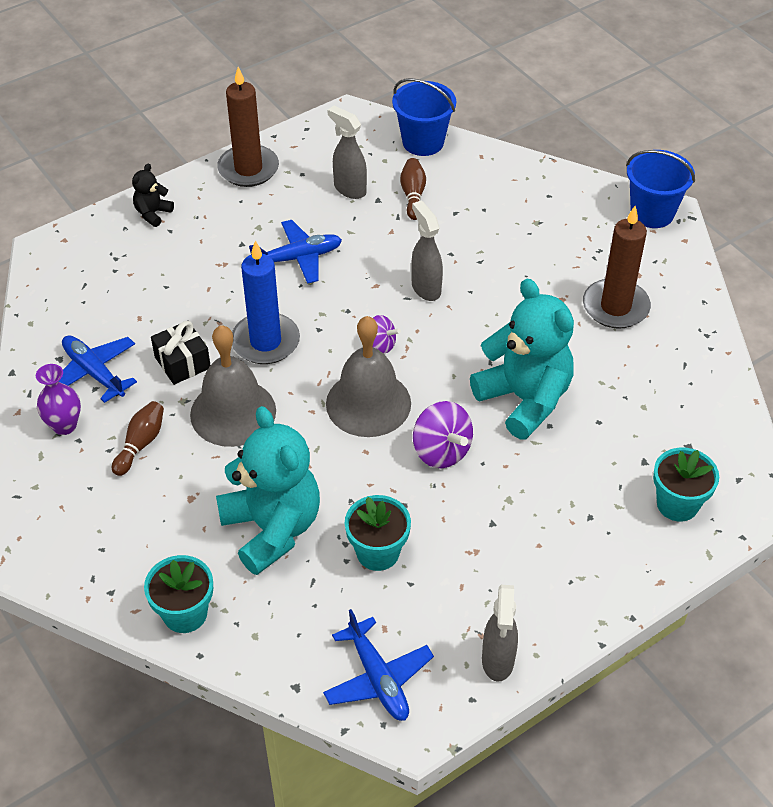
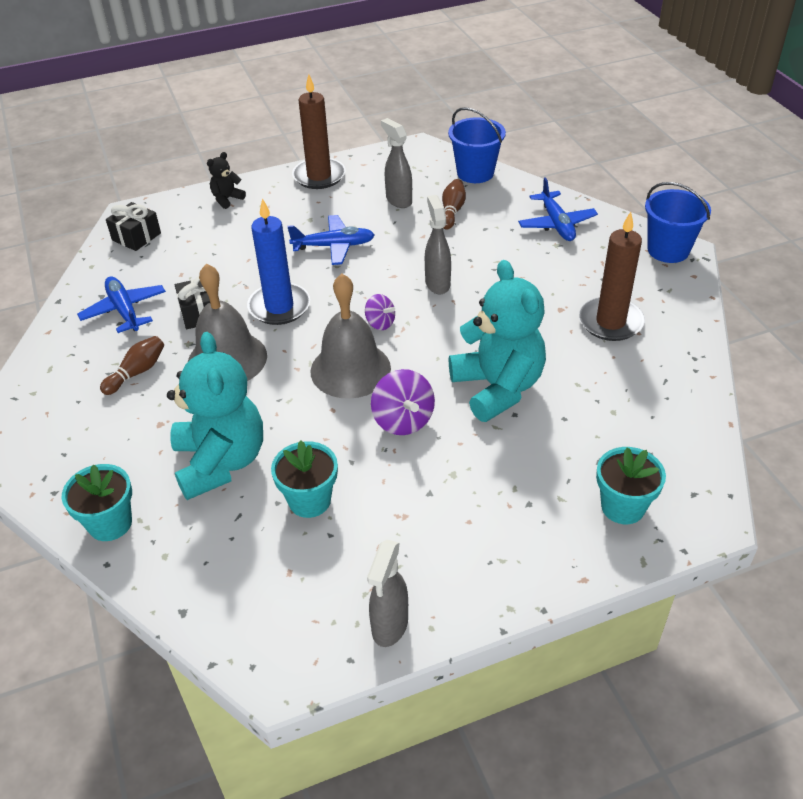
camera: 15 degrees right, 5 degrees down
(64, 425) = (80, 348): purple vase -> none
(67, 277) = (136, 237): none -> black gift
(378, 678) = (264, 619): blue plane -> blue plane (556, 224)

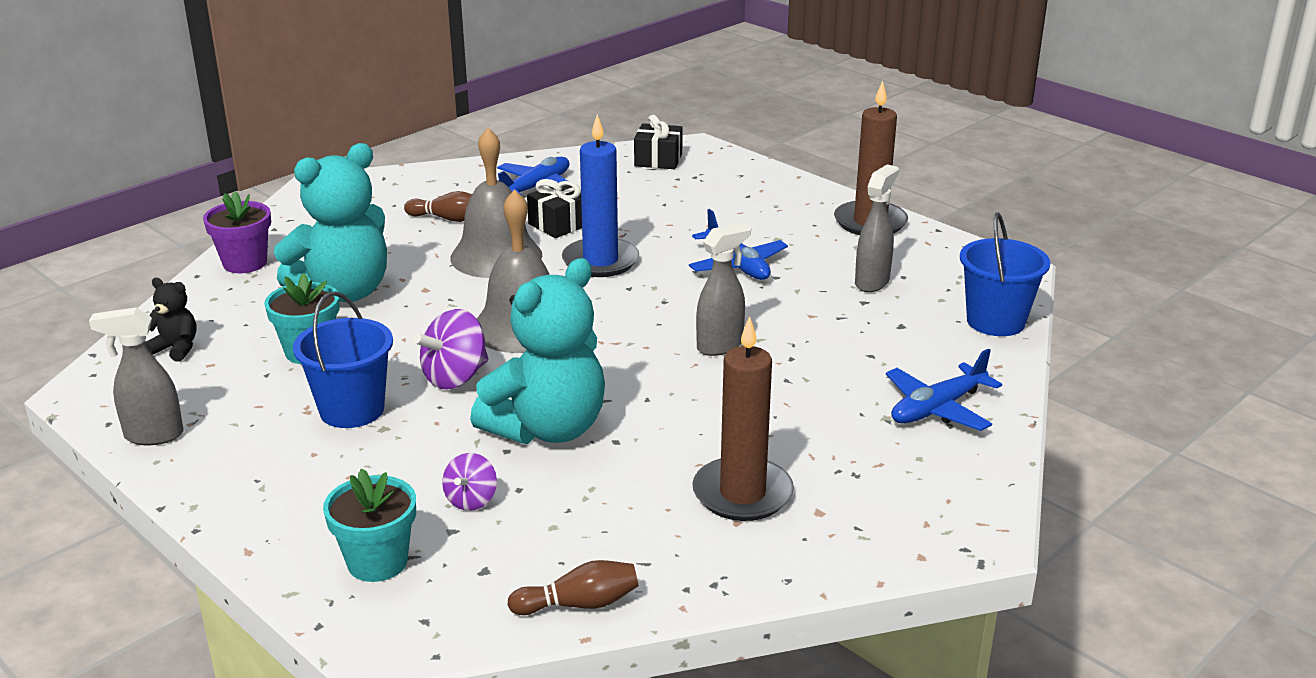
camera: 65 degrees right, 15 degrees down
(110, 523) = (245, 263): turquoise flower pot -> purple flower pot
(227, 199) = (769, 184): black teddy bear -> black teddy bear (176, 348)
(380, 323) = (615, 326): purple spinning top -> purple spinning top (471, 500)
(452, 211) = (886, 323): brown bowling pin -> brown bowling pin (579, 604)
(668, 250) = (967, 521): blue bucket -> blue bucket (352, 410)

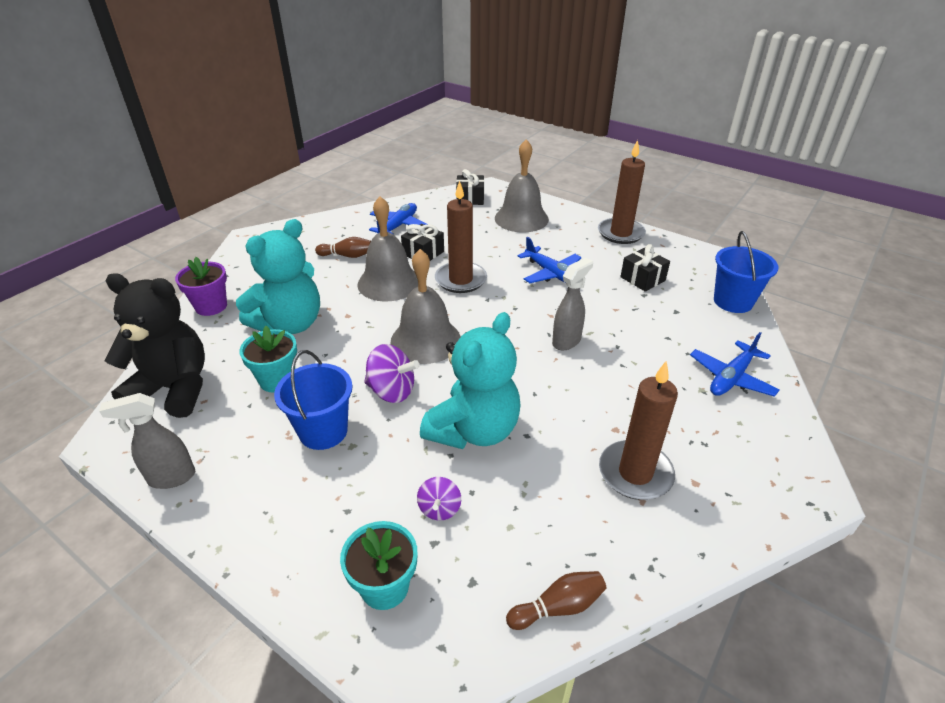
camera: 10 degrees left, 10 degrees up
(176, 348) = (174, 389): black teddy bear -> black teddy bear, size x2.27
(455, 377) = (392, 391): purple spinning top -> purple spinning top turned 105 degrees counterclockwise
(600, 261) = (460, 280): blue candle -> brown candle
(725, 192) = (521, 218): none -> grey bell
(872, 282) = (642, 279): grey spray bottle -> black gift

